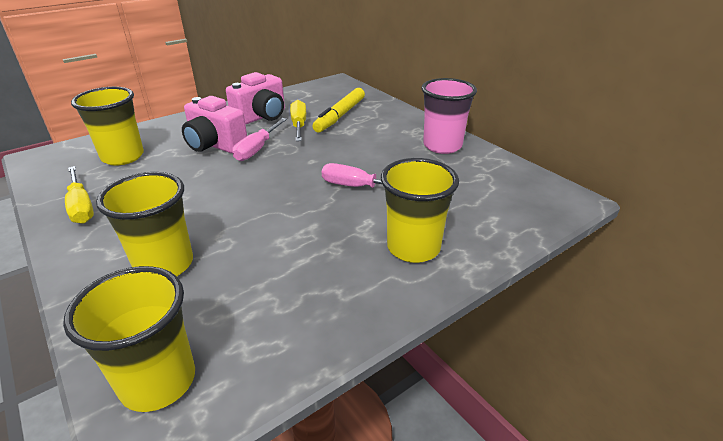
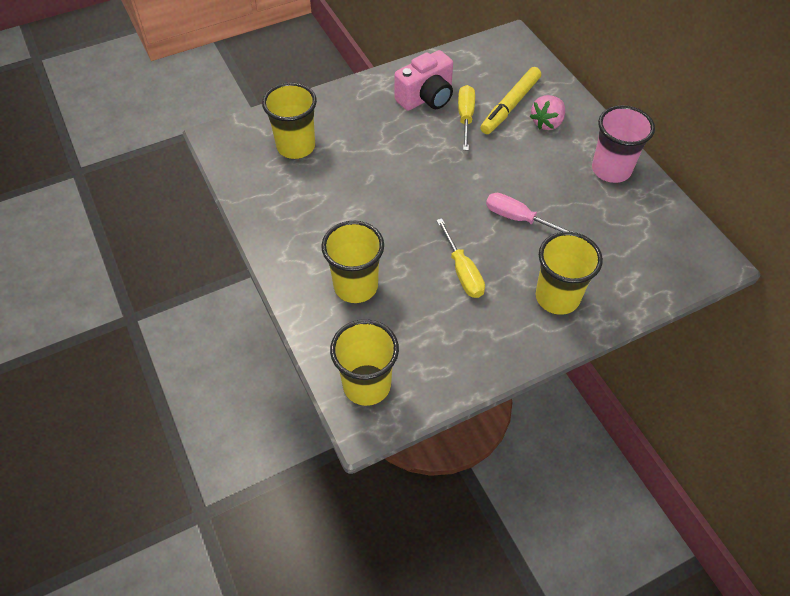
camera: 10 degrees right, 20 degrees up
(81, 206) = (275, 210): yellow screwdriver -> yellow screwdriver (462, 272)
(215, 145) = (382, 140): pink camera -> none
(257, 149) = (423, 151): pink screwdriver -> none
(375, 122) = (547, 123): none -> pink strawberry

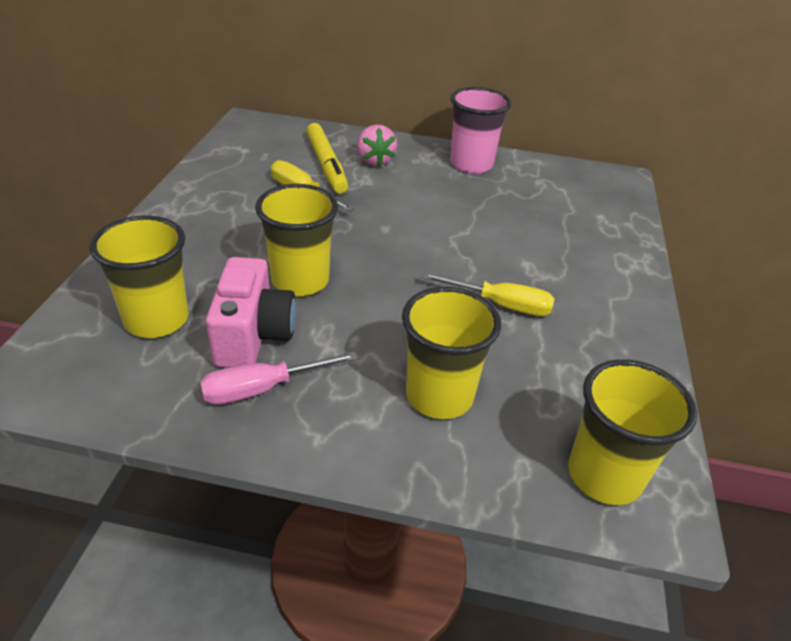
camera: 55 degrees left, 15 degrees down
(426, 98) = (240, 198): pink camera -> pink camera (253, 336)
(518, 219) = (470, 236): pink screwdriver -> pink screwdriver (263, 389)
(557, 297) = (590, 268): yellow cup -> yellow cup (300, 281)

